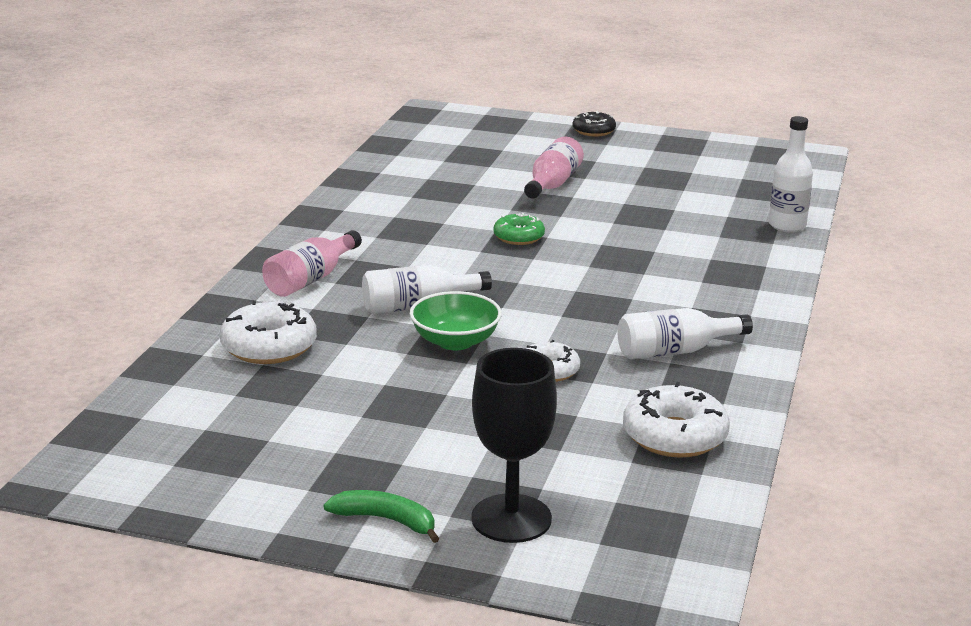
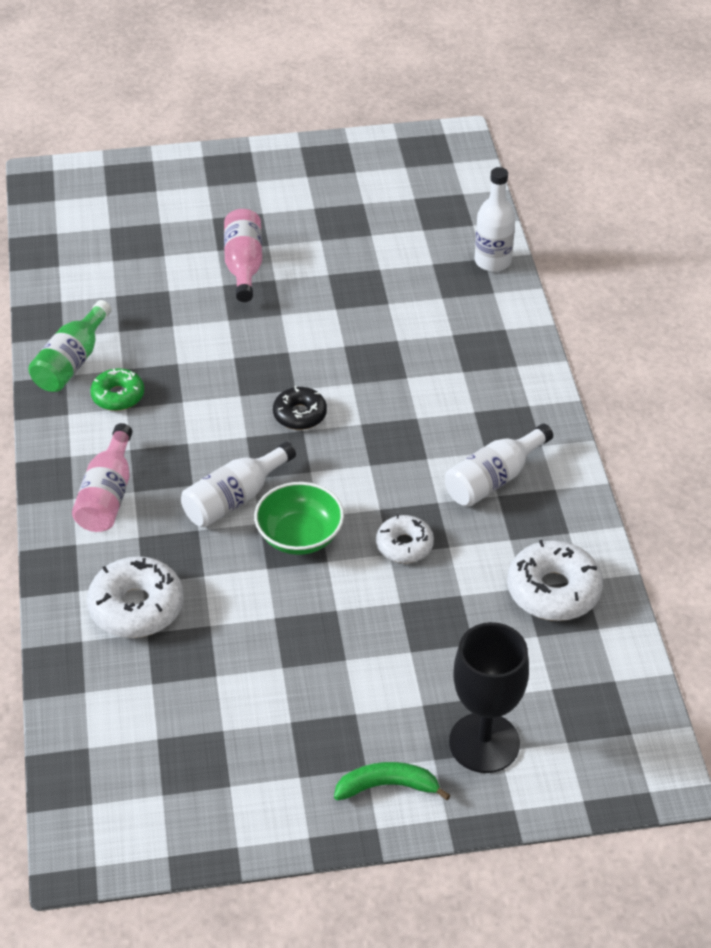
camera: 25 degrees left, 20 degrees up
(355, 204) = (72, 362): none -> green bottle
(519, 237) = (262, 361): green donut -> green donut (118, 396)
(593, 131) = (231, 162): black donut -> black donut (300, 414)

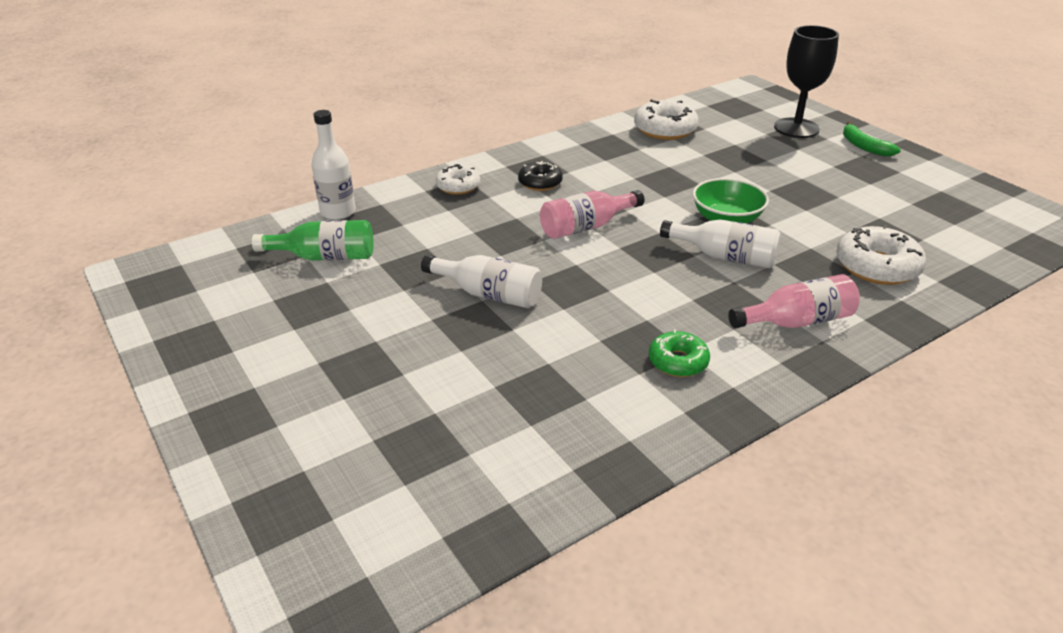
camera: 115 degrees left, 10 degrees down
(72, 362) = (662, 415): green bottle -> green bottle (325, 257)
(244, 265) = (420, 346): pink bottle -> pink bottle (586, 227)
(300, 414) = (604, 253): black donut -> black donut (540, 183)
(404, 545) = (686, 180): white donut -> white donut (458, 186)
(493, 479) = (592, 164): white bottle -> white bottle (488, 294)

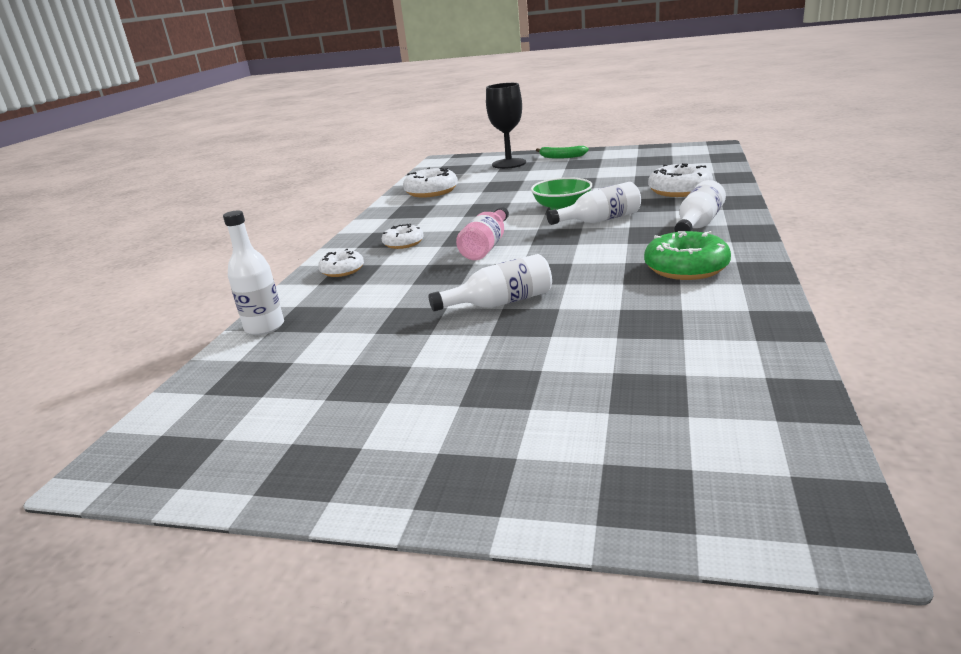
camera: 40 degrees left, 10 degrees down
(325, 257) = (315, 353): green bottle -> none
(540, 183) = (403, 243): black donut -> white donut
(678, 361) = (686, 268): green donut -> green donut, size x1.60
(797, 321) = (698, 224): pink bottle -> white bottle

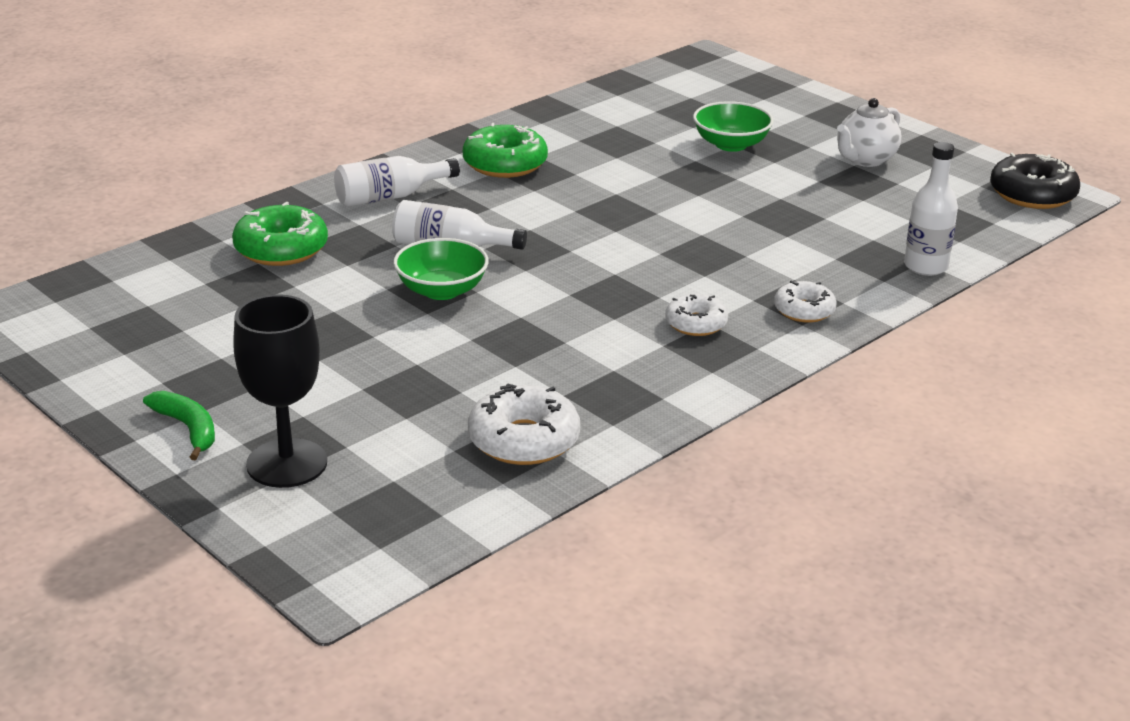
camera: 150 degrees left, 5 degrees up
(153, 452) = (1032, 194): none -> black donut
(380, 415) = (865, 159): none -> white teapot
(486, 246) = (615, 270): pink bottle -> none
(500, 303) = (694, 199): white bottle -> none
(543, 368) = (731, 144): none -> green bowl
(679, 190) = (281, 249): white donut -> green donut

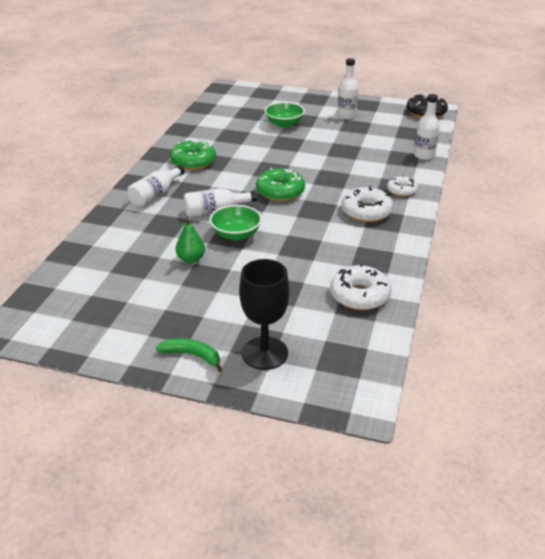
camera: 30 degrees left, 5 degrees up
(281, 249) = (130, 239): green donut -> green donut (280, 191)
(334, 303) = (191, 259): none -> green pear
(696, 324) = (366, 212): white donut -> white donut, size x1.60
(865, 159) = (346, 115): white teapot -> white bottle

